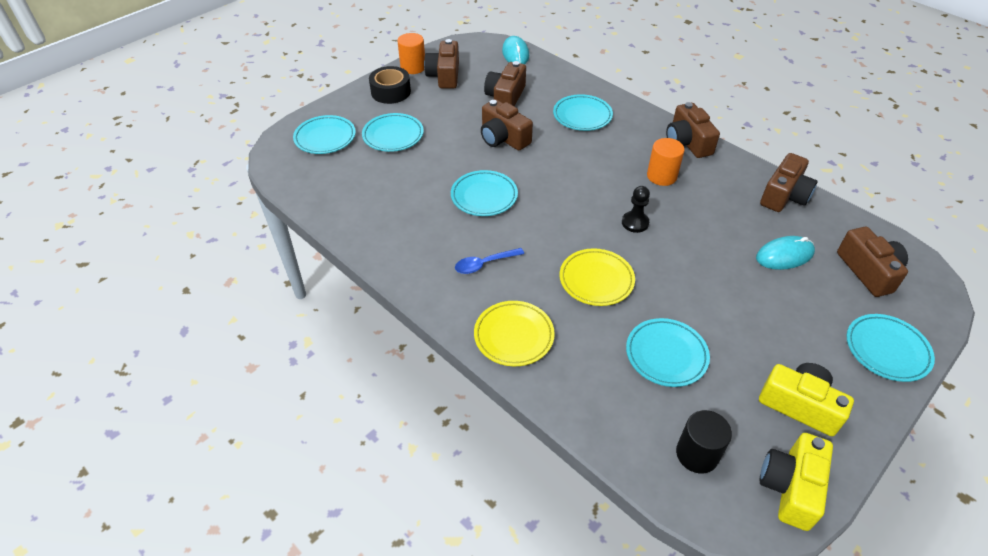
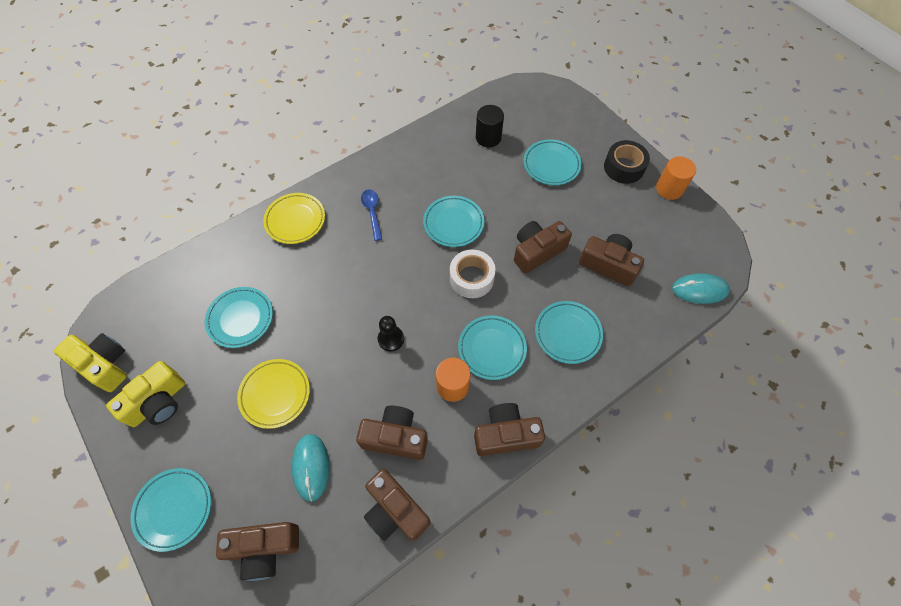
camera: 100 degrees right, 15 degrees up
(325, 138) = (553, 118): turquoise plate -> turquoise plate (492, 348)
(444, 75) = (653, 215): brown camera -> brown camera (395, 437)
(547, 176) = (471, 278): none -> white tape
(596, 280) = (331, 288): yellow plate -> yellow plate (275, 394)
(697, 454) = (155, 312): black cylinder -> black cylinder (488, 137)

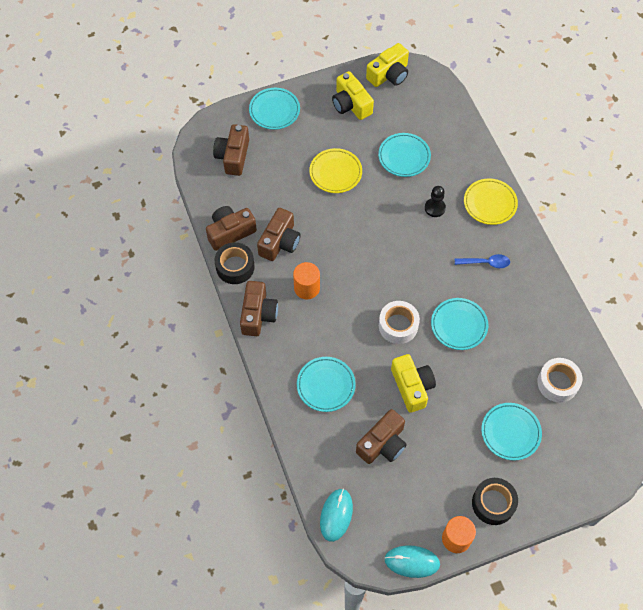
camera: 105 degrees right, 0 degrees up
(311, 467) = (276, 188): turquoise mouse -> turquoise mouse (412, 562)
(391, 339) = (358, 254): black pawn -> black pawn (435, 208)
(447, 486) = (235, 267): none -> black tape
(488, 137) = (557, 383): black cylinder -> white tape
(492, 348) = (329, 324): turquoise plate -> none
(537, 251) = (412, 387): brown camera -> yellow camera

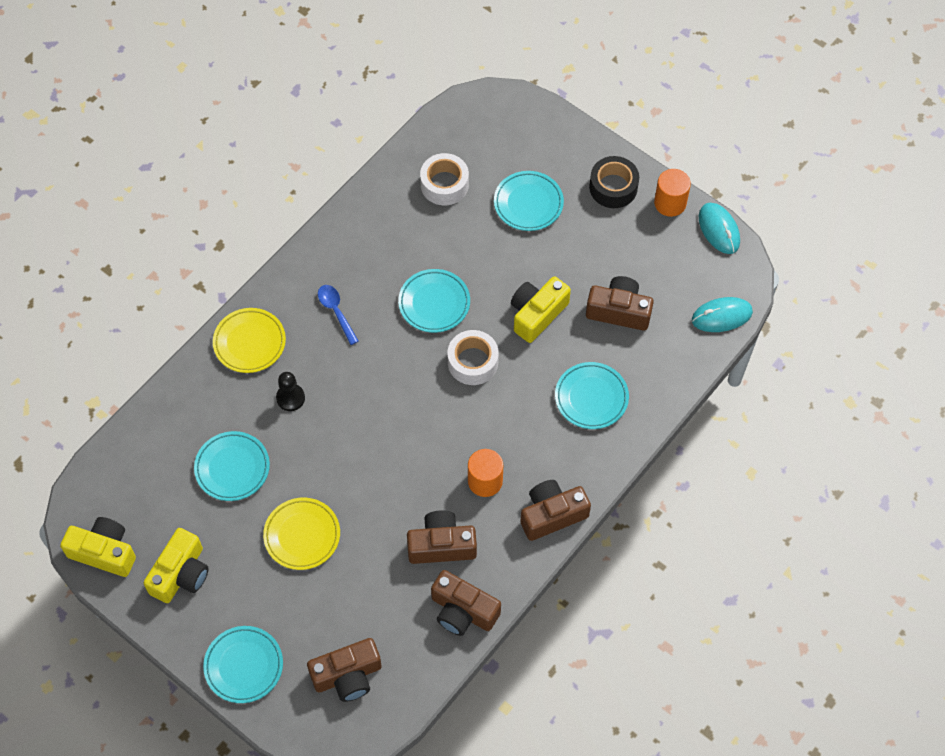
camera: 120 degrees left, 0 degrees up
(235, 267) = (507, 577): black tape -> none

